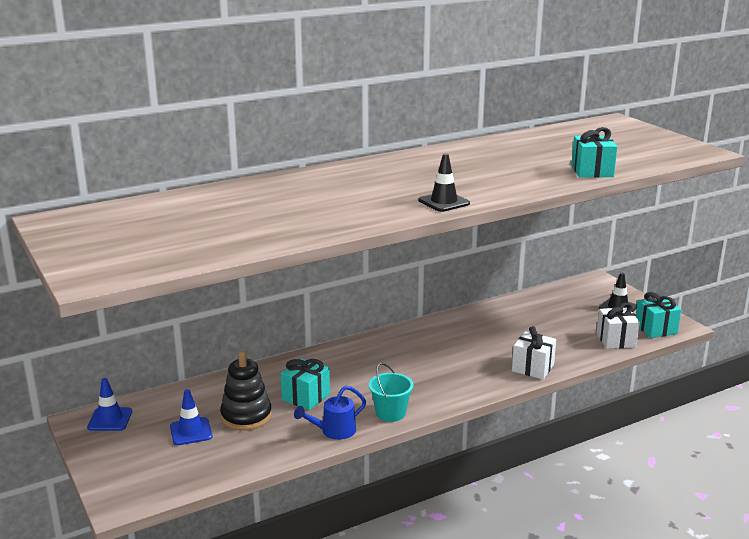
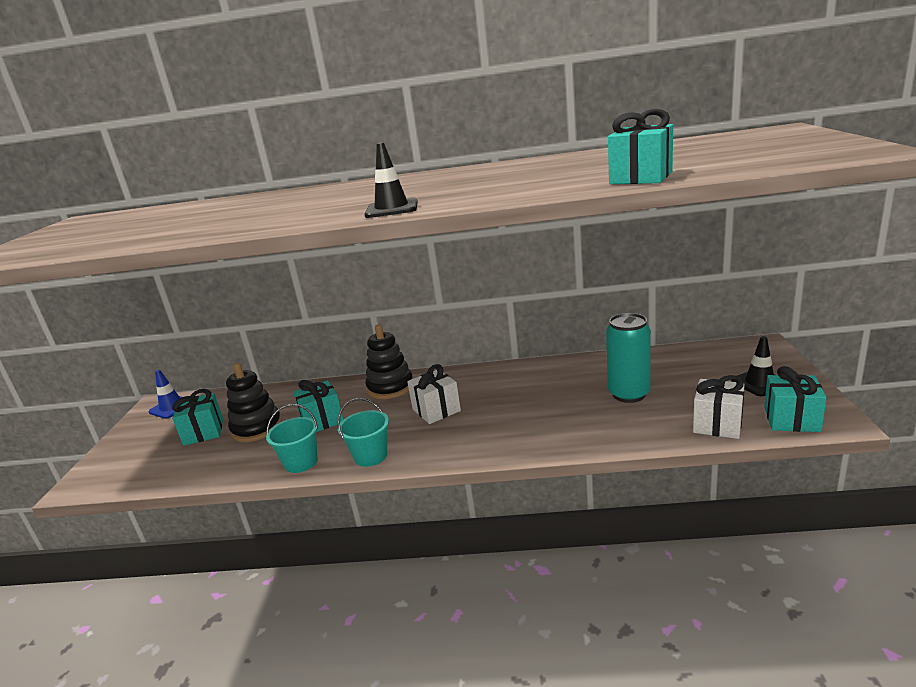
camera: 35 degrees right, 0 degrees up
(191, 431) = (203, 432): blue traffic cone -> turquoise gift
(334, 431) = (301, 462): blue watering can -> turquoise bucket
(335, 358) = (390, 387): none -> black stacking toy
(532, 368) = (573, 438): white gift -> white gift (436, 410)
(540, 330) = (629, 394): none -> turquoise can

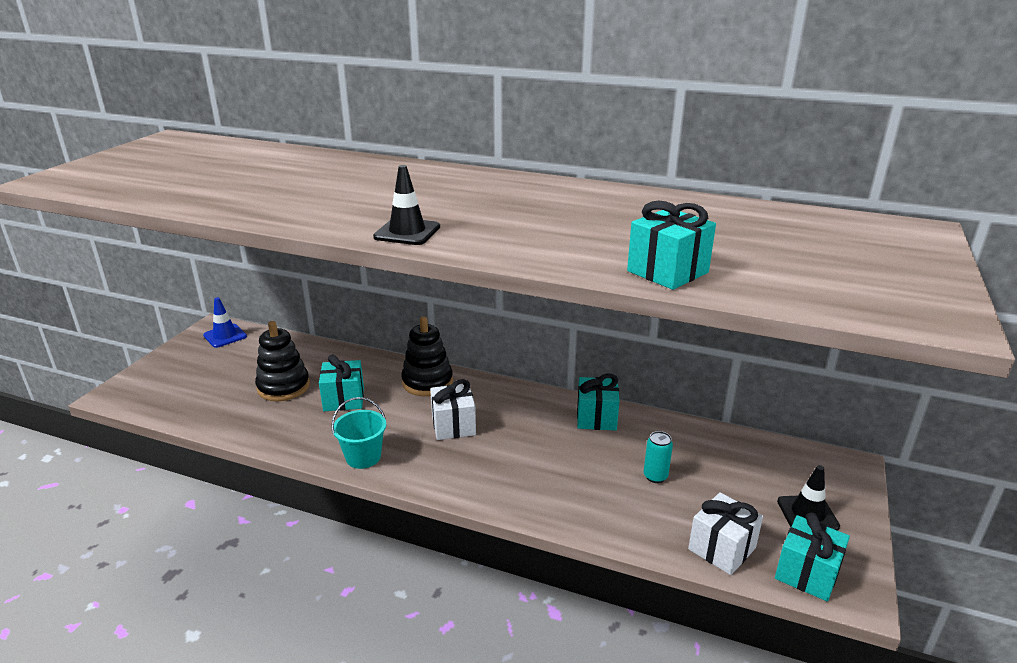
camera: 15 degrees right, 5 degrees up
(203, 432) = (237, 375): turquoise gift -> turquoise gift (596, 418)
(301, 462) = (300, 440): turquoise bucket -> none
(629, 394) = (655, 476): turquoise can -> turquoise can, size x0.53

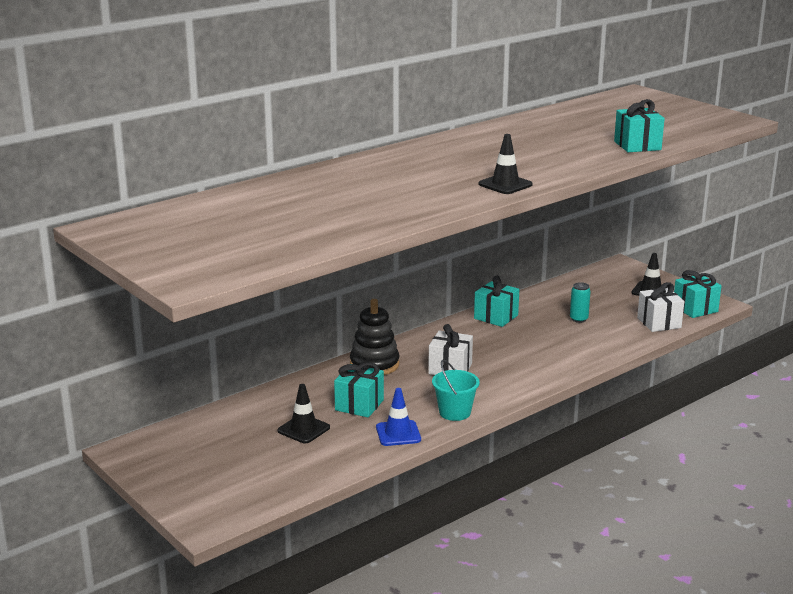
camera: 60 degrees left, 5 degrees down
(225, 336) = (155, 446): blue traffic cone -> blue traffic cone (398, 433)
(283, 387) = (303, 429): black stacking toy -> black traffic cone

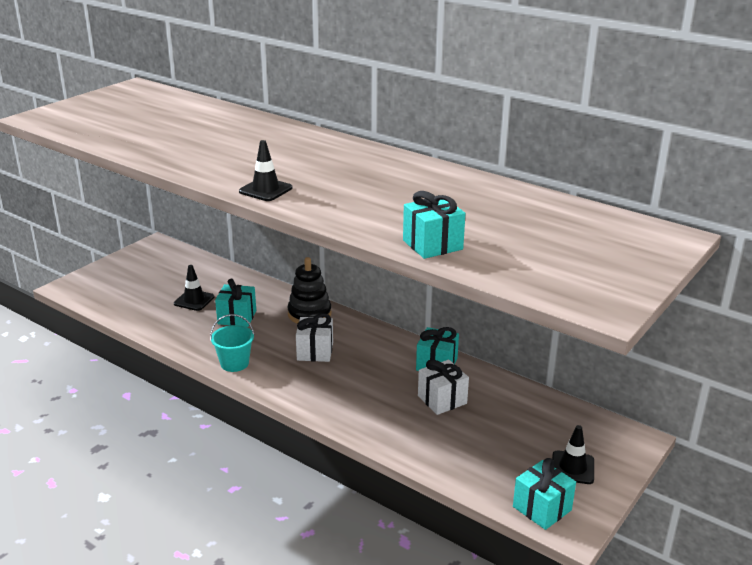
camera: 75 degrees right, 5 degrees up
(398, 433) = (194, 341): blue traffic cone -> none
(578, 319) = (460, 417): turquoise can -> none
(659, 323) = (483, 478): white gift -> white gift (442, 400)

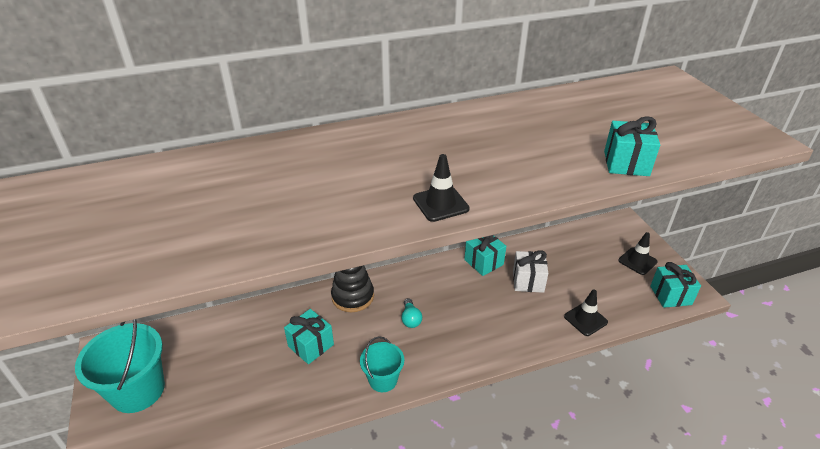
camera: 55 degrees left, 10 degrees up
(134, 271) = (138, 390): none -> turquoise bucket
(194, 300) = (249, 364): black traffic cone -> black traffic cone (585, 319)
(315, 351) = (410, 319): white gift -> turquoise light bulb

